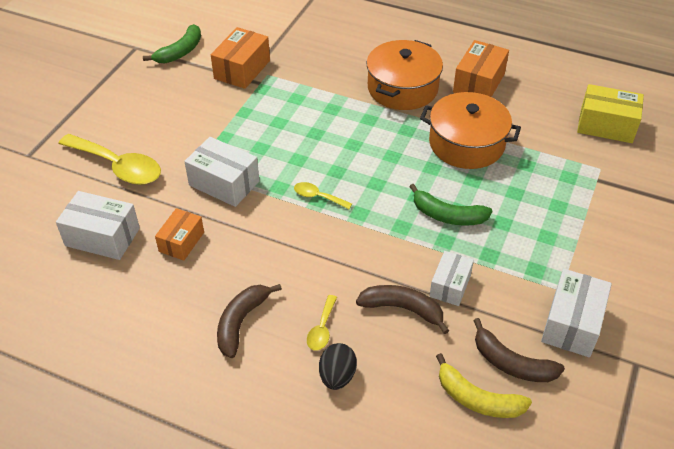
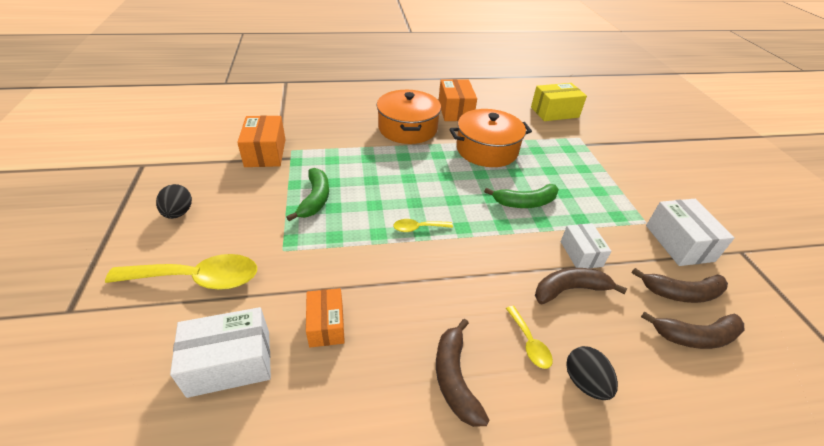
camera: 35 degrees left, 5 degrees down
(137, 105) = (178, 213): none -> black egg
(180, 52) = (193, 156): green banana -> green banana (315, 199)
(224, 183) = (325, 250): white box -> none
(477, 399) = (695, 336): yellow banana -> brown banana

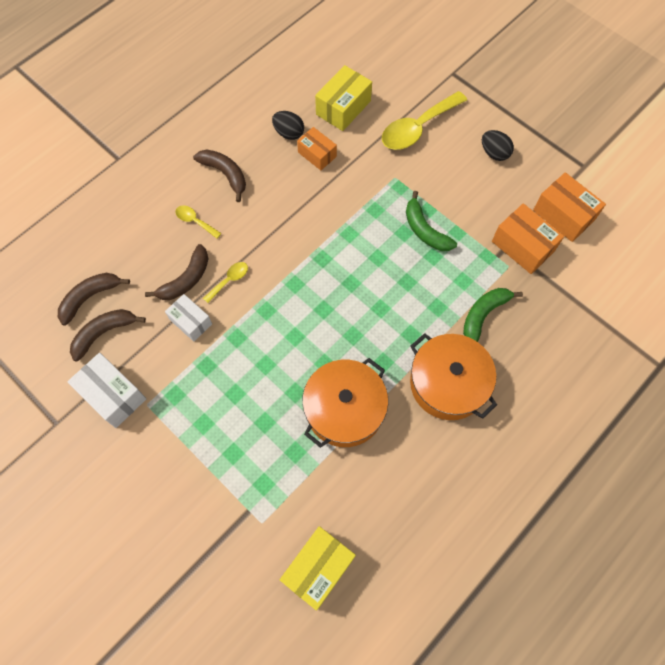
camera: 145 degrees right, 25 degrees up
(230, 363) = (343, 108): white box -> yellow box
(418, 228) = (326, 259): yellow spoon -> yellow spoon (229, 280)
(455, 110) = (432, 465): orange box -> orange box (563, 215)
(525, 202) = (262, 351): green banana -> green banana (483, 315)
(584, 382) = (153, 218): black egg -> black egg (289, 133)

